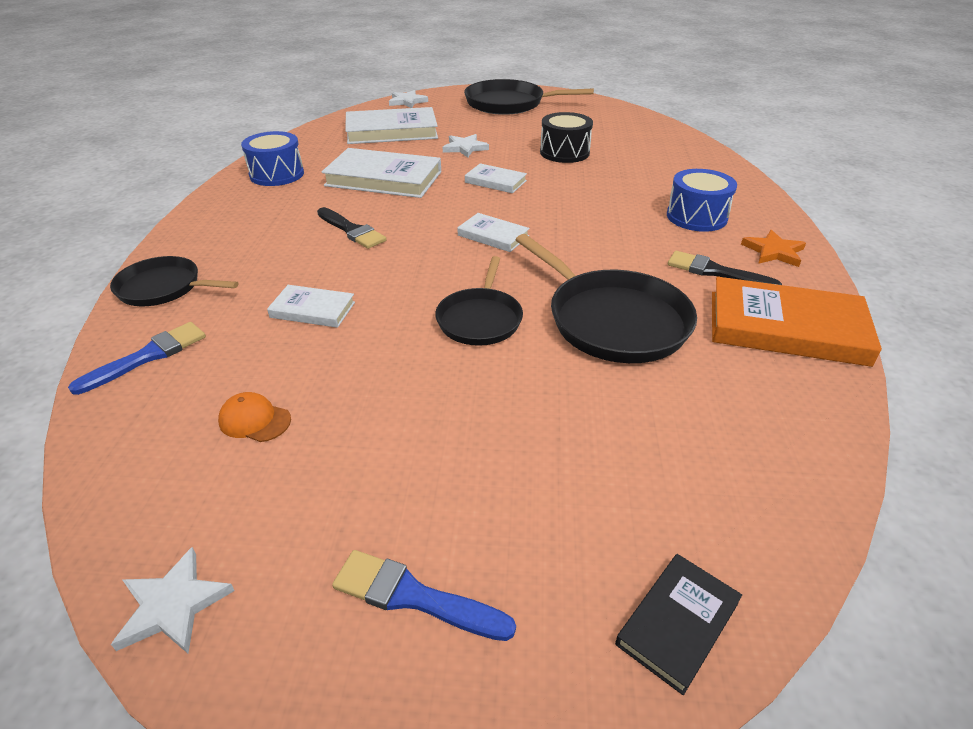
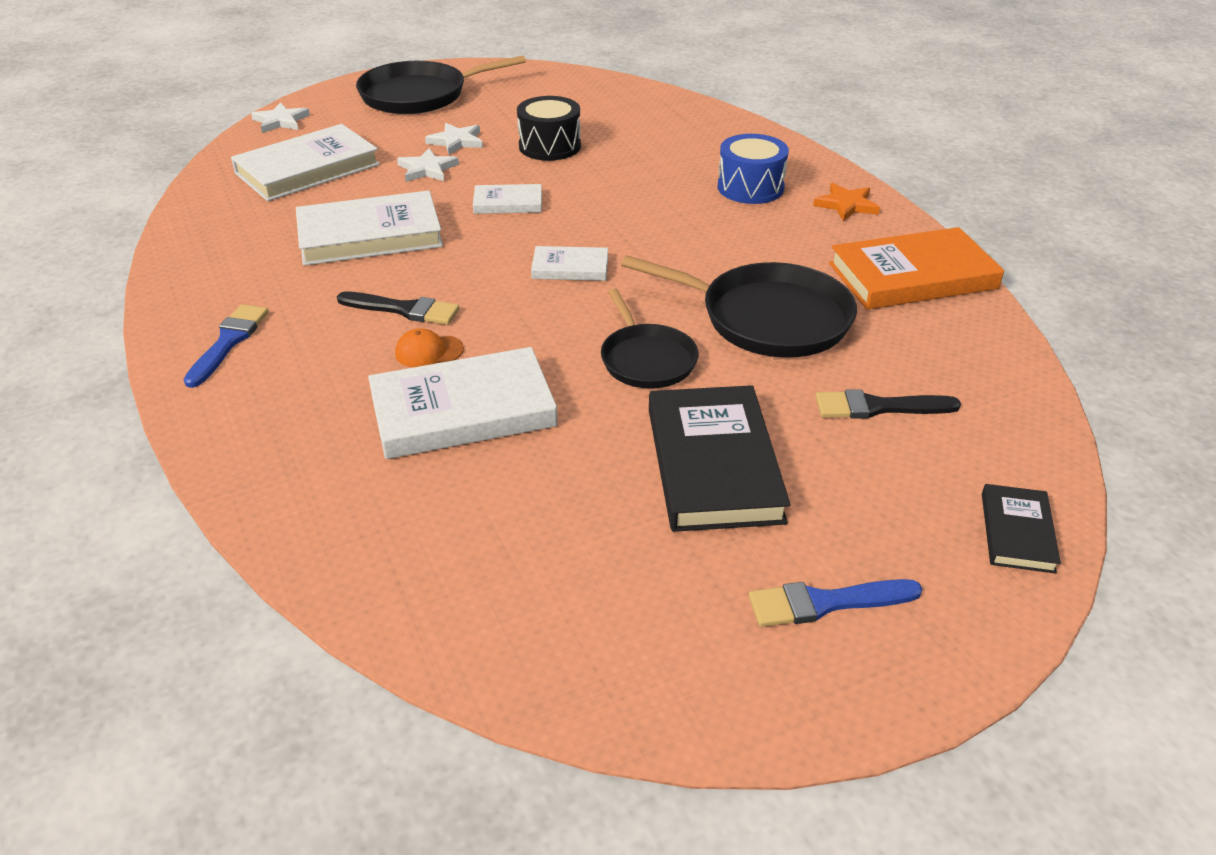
camera: 30 degrees left, 0 degrees up
(148, 356) = (333, 525): blue brush -> blue brush (228, 342)
(163, 288) = (250, 449): black pan -> none
(173, 605) = (641, 703): white star -> white star (456, 141)
(254, 420) = (531, 535): orange cap -> orange cap (429, 351)
(277, 174) = (219, 267): blue drum -> none
(313, 310) = (463, 410): white book -> white book, size x1.92
(447, 422) = (714, 464): none -> black book
(716, 272) = (815, 241): black brush -> black brush (878, 407)

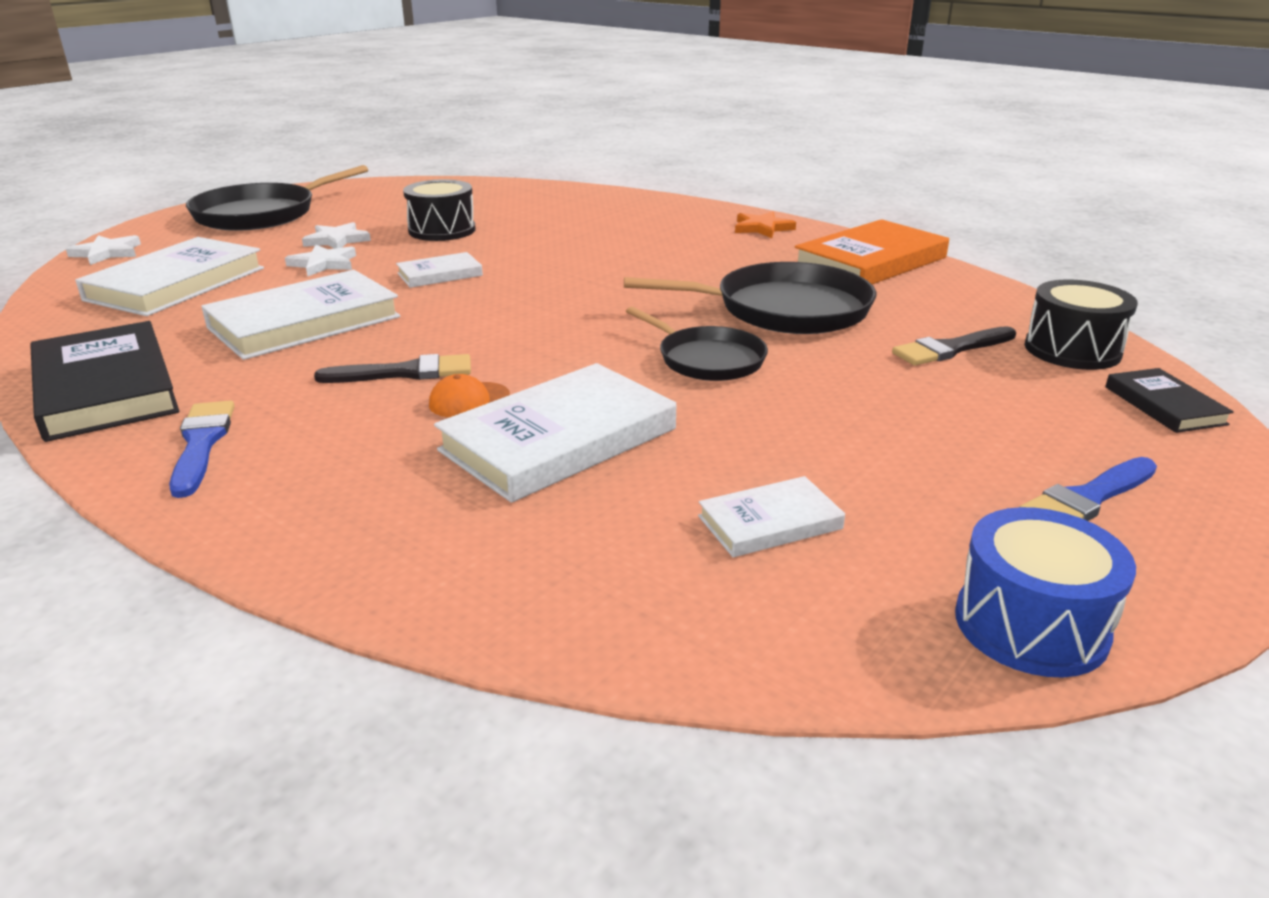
camera: 25 degrees left, 10 degrees down
(570, 268) = (556, 309): white book -> white book (769, 522)
(714, 464) = (861, 421): black book -> black book (106, 388)
(750, 187) = (666, 230): blue drum -> blue drum (1030, 625)
(1000, 441) = (1072, 350): none -> black drum

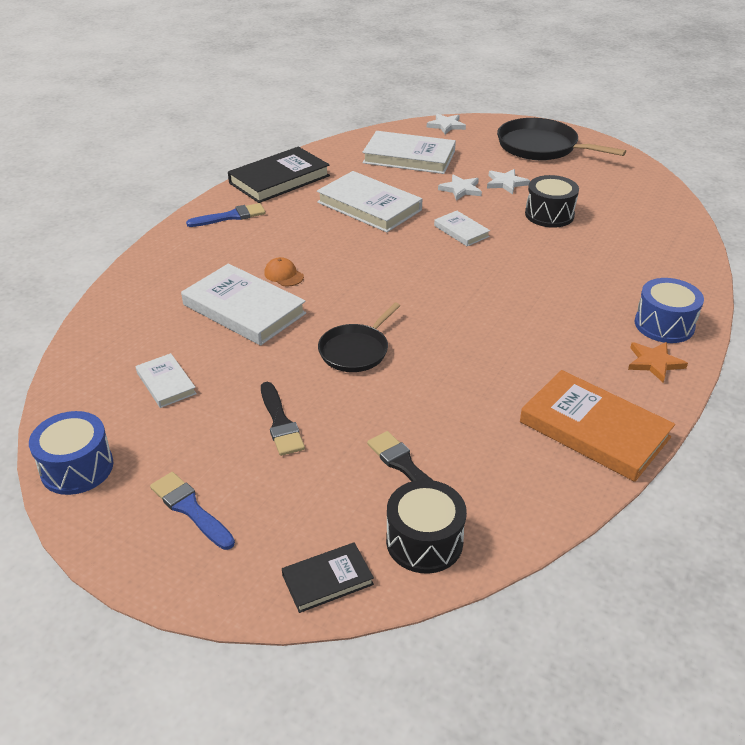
camera: 80 degrees right, 10 degrees up
(404, 373) = (312, 249): black brush -> black brush (280, 422)
(699, 216) = (664, 325): none -> blue drum
(784, 309) = (455, 381): black pan -> none

